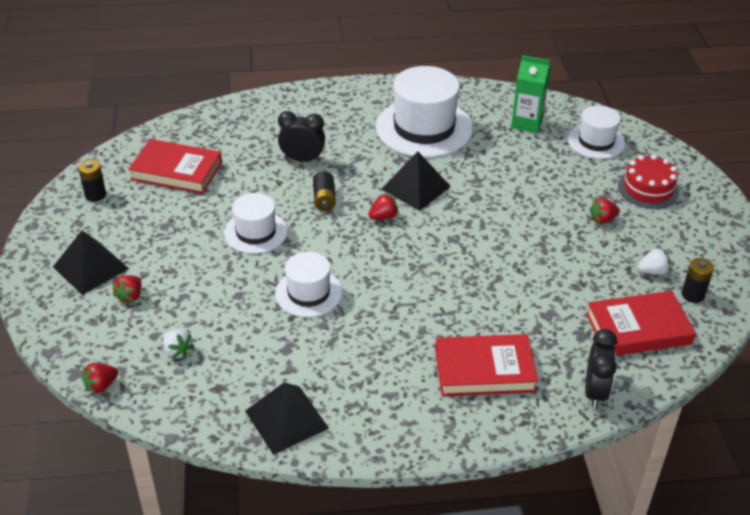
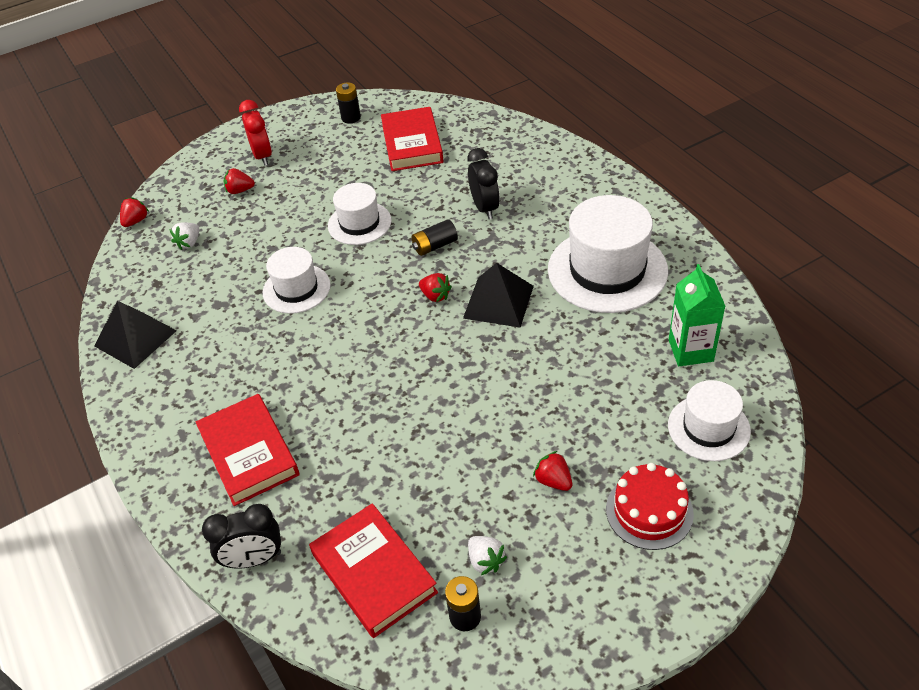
camera: 70 degrees right, 5 degrees up
(91, 267) = (262, 156): black pyramid -> red clock
(101, 385) = (136, 221): red strawberry -> red strawberry turned 90 degrees clockwise

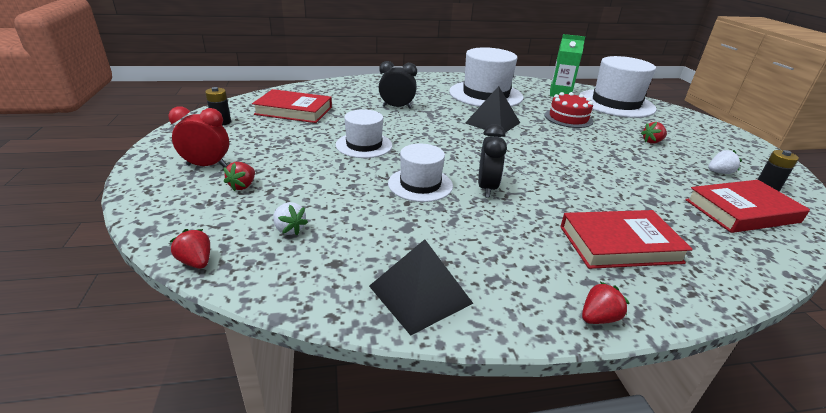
camera: 75 degrees left, 15 degrees down
(254, 559) = (744, 263): black clock -> black clock (487, 188)
(435, 246) = (419, 127): black battery -> none
(435, 296) = (472, 138): red strawberry -> red strawberry (598, 318)
(649, 511) = (673, 126): red cake -> red cake (568, 118)
(708, 428) = (616, 103): white hat -> white hat, size x1.72

